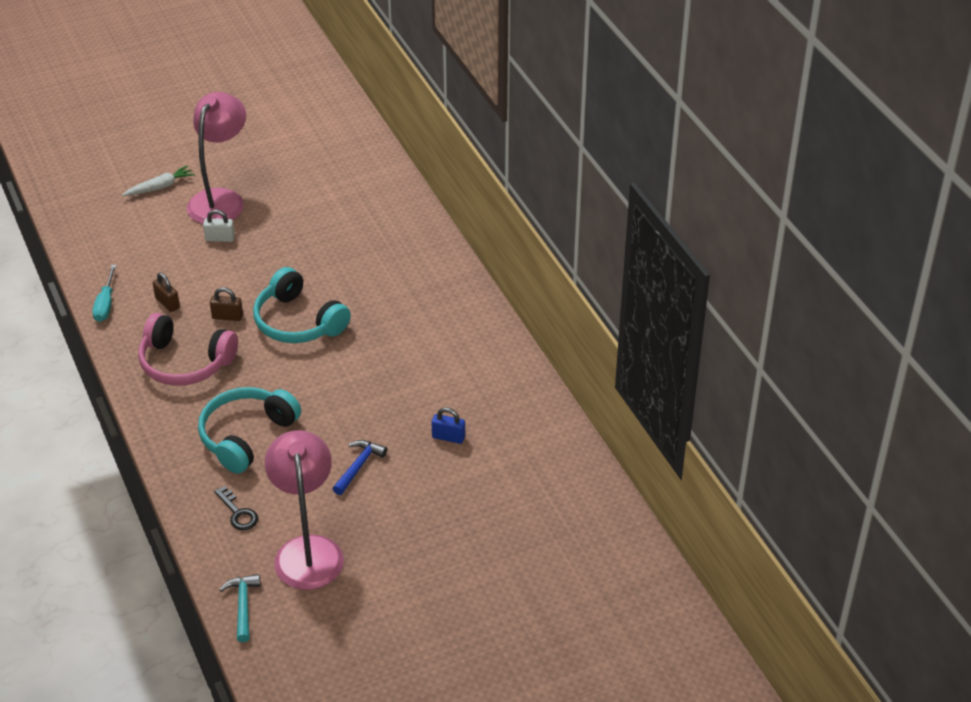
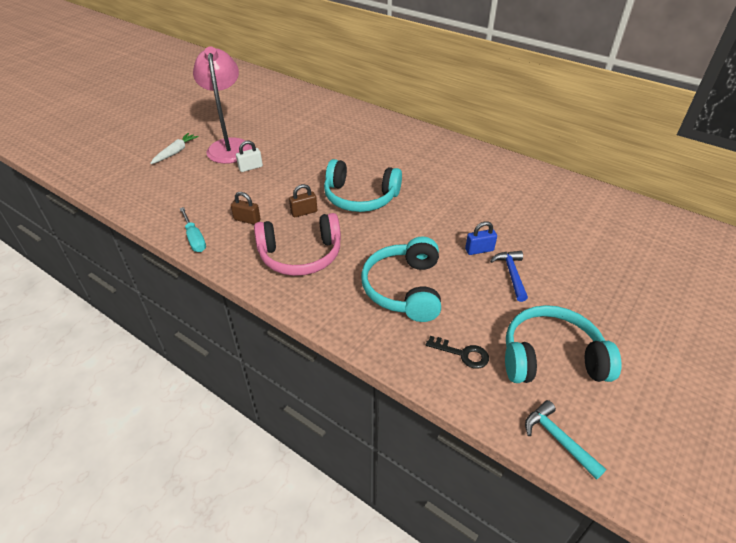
camera: 30 degrees left, 0 degrees up
(308, 550) = (551, 357): pink lamp -> turquoise headphones
(448, 437) = (546, 229): blue padlock -> blue padlock (479, 250)

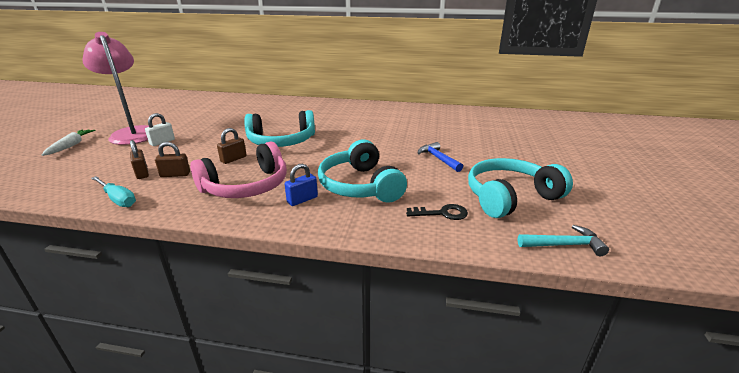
camera: 25 degrees left, 15 degrees down
(221, 209) = (142, 173): none -> brown padlock
(479, 250) = (403, 151): blue padlock -> blue padlock (302, 200)
(558, 439) = (564, 245): turquoise hammer -> turquoise hammer turned 150 degrees clockwise

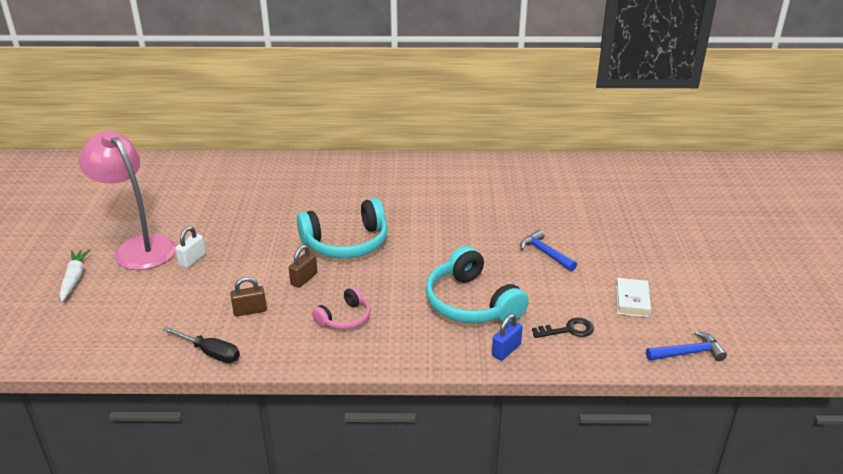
camera: 10 degrees left, 5 degrees up
(118, 199) = (210, 353): turquoise screwdriver -> black screwdriver
(142, 173) = (207, 313): brown padlock -> none
(246, 186) = (345, 318): pink headphones -> pink headphones, size x0.55
(302, 200) = (417, 329): blue padlock -> blue padlock (506, 350)
(510, 197) = (632, 301): turquoise headphones -> white book
(564, 245) = (688, 353): turquoise hammer -> blue hammer

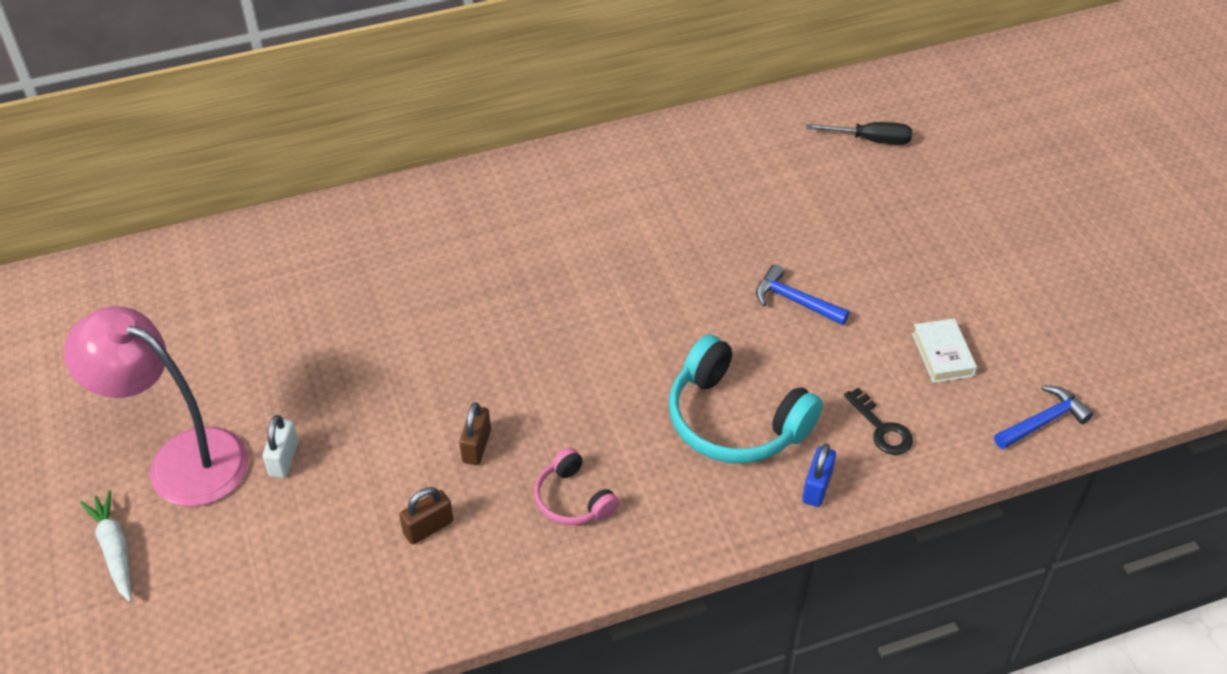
camera: 20 degrees left, 15 degrees up
(210, 353) = (413, 619): black screwdriver -> black screwdriver (871, 140)
(345, 318) = (573, 499): pink headphones -> pink headphones turned 120 degrees clockwise
(346, 243) = (503, 360): turquoise headphones -> none
(568, 330) = (882, 428): black key -> black key turned 90 degrees clockwise

